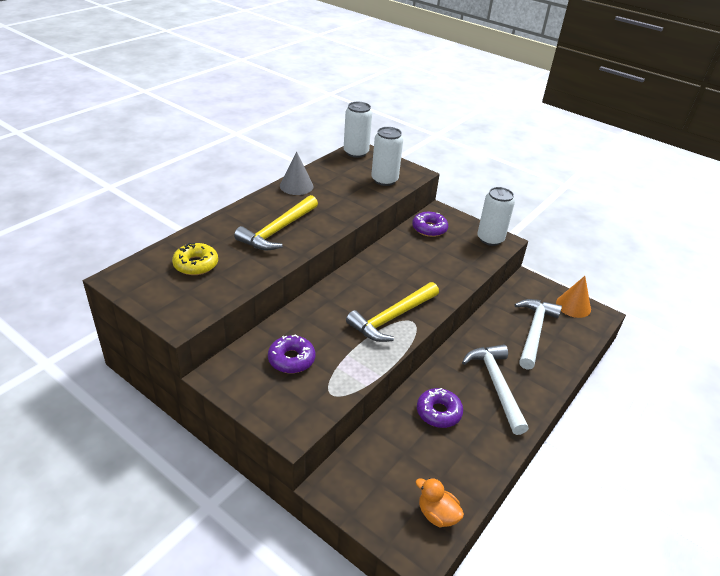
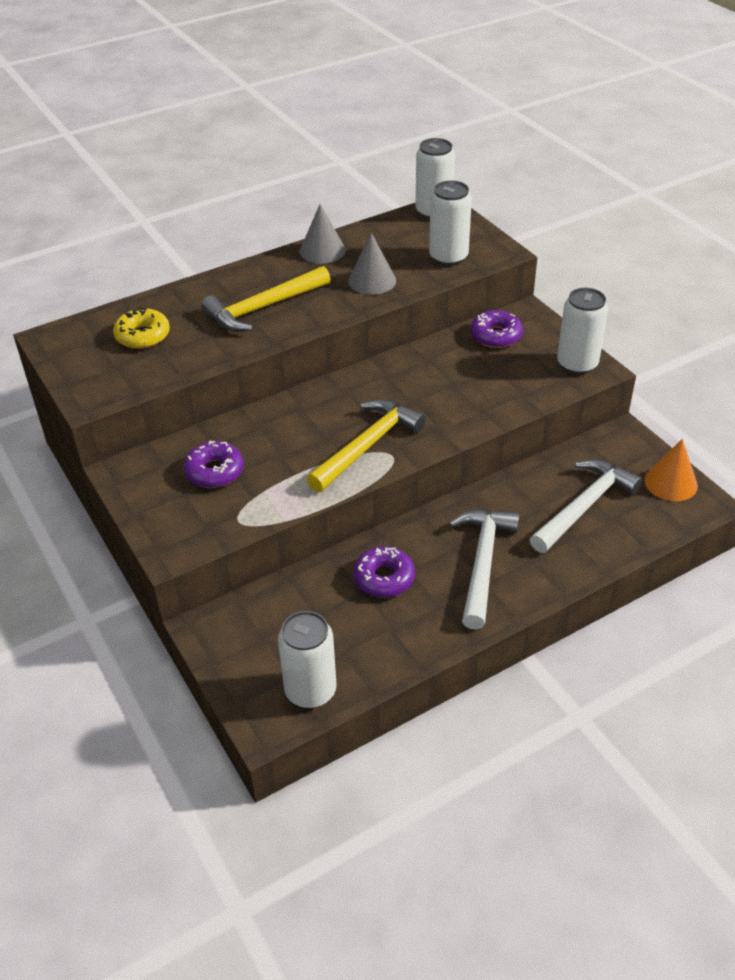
camera: 25 degrees right, 5 degrees up
(343, 202) = (372, 281): none -> grey cone
(392, 318) = (367, 446): yellow hammer -> yellow hammer turned 150 degrees clockwise
(437, 514) = (310, 690): orange duck -> white can

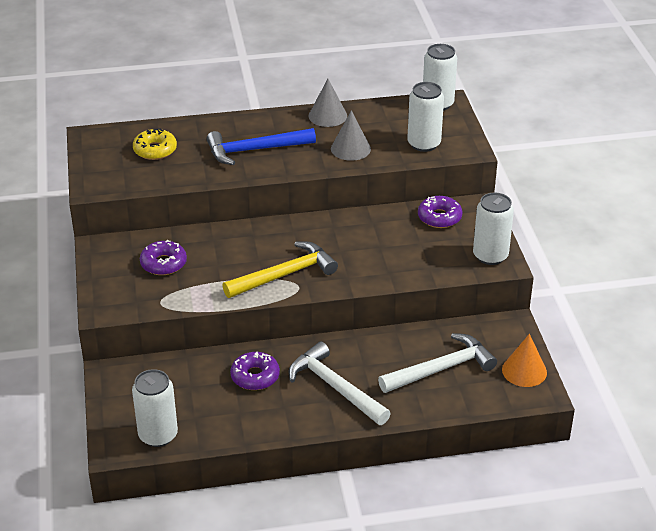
camera: 20 degrees right, 5 degrees down
(263, 307) = (254, 150): yellow hammer -> blue hammer
(483, 563) = (335, 387): white hammer -> white hammer turned 75 degrees counterclockwise

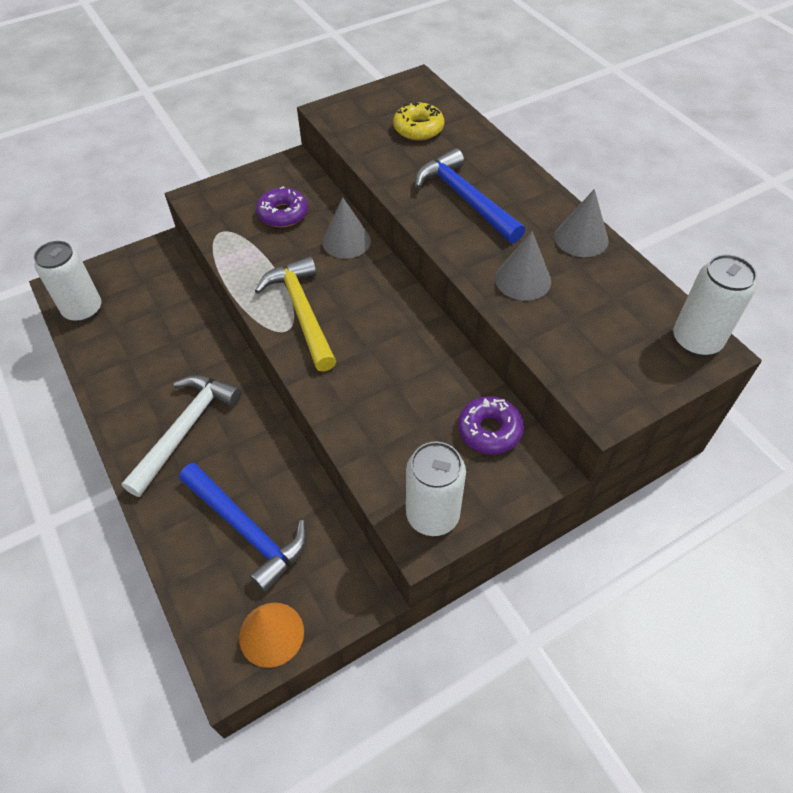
camera: 70 degrees right, 15 degrees up
(221, 237) = (346, 241): none -> grey cone
(255, 376) = (185, 354): purple donut -> none
(285, 275) = (302, 312): yellow hammer -> yellow hammer turned 150 degrees counterclockwise
(424, 144) = (584, 351): white can -> none
(441, 369) = (246, 530): white hammer -> blue hammer

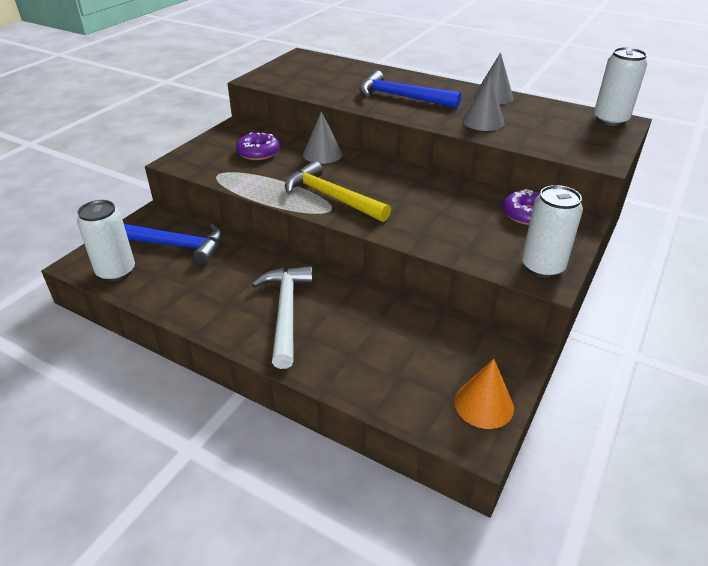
camera: 30 degrees left, 15 degrees down
(246, 530) = (399, 352): blue hammer -> blue hammer (174, 245)
(418, 129) = (330, 74): yellow donut -> none

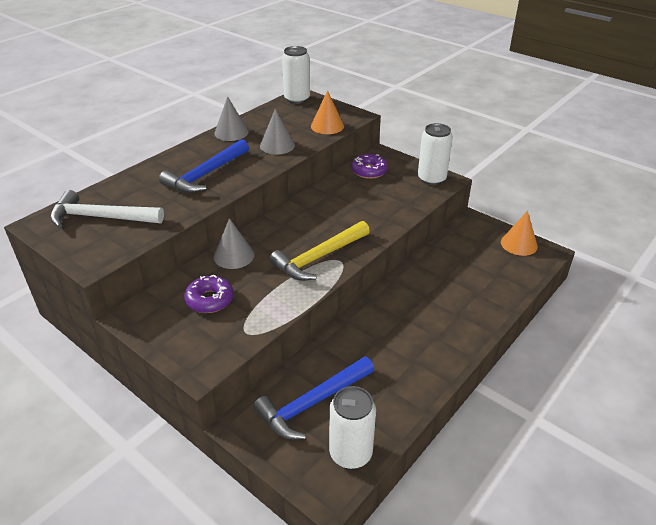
camera: 80 degrees left, 0 degrees up
(174, 245) = (312, 403): blue hammer -> blue hammer turned 150 degrees counterclockwise
(286, 312) = (428, 324): white hammer -> white hammer (101, 217)
(554, 144) = (327, 126): none -> orange cone

